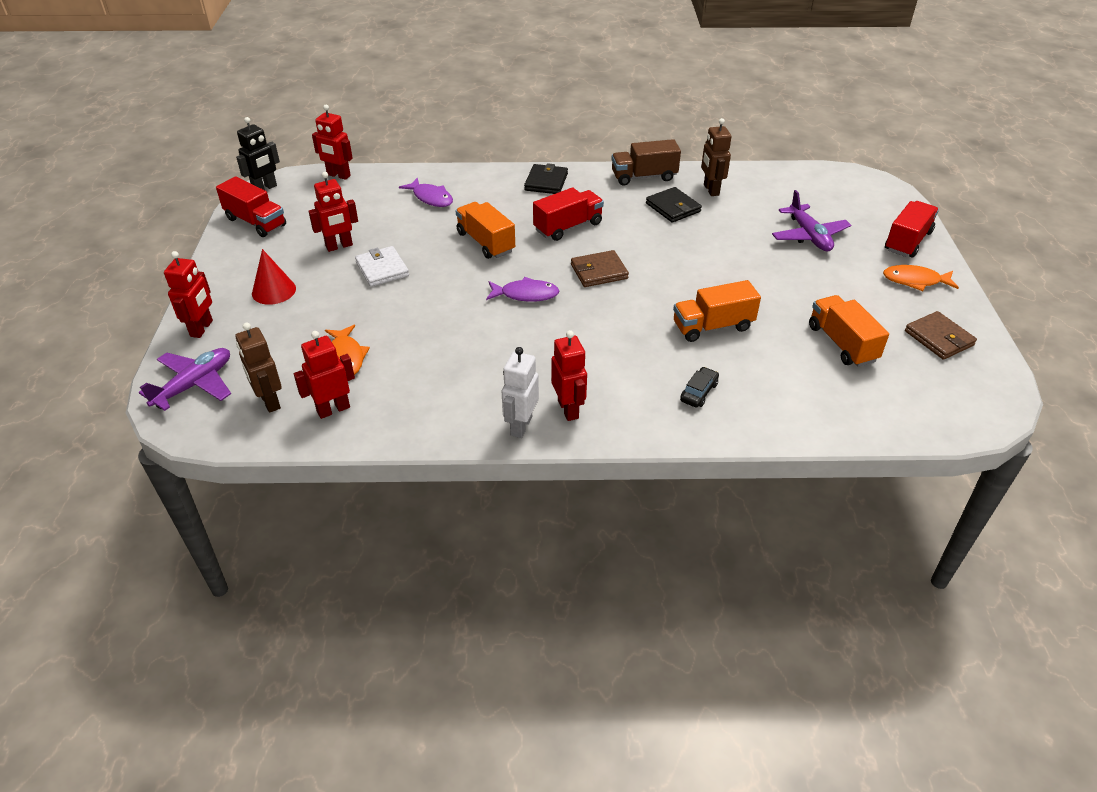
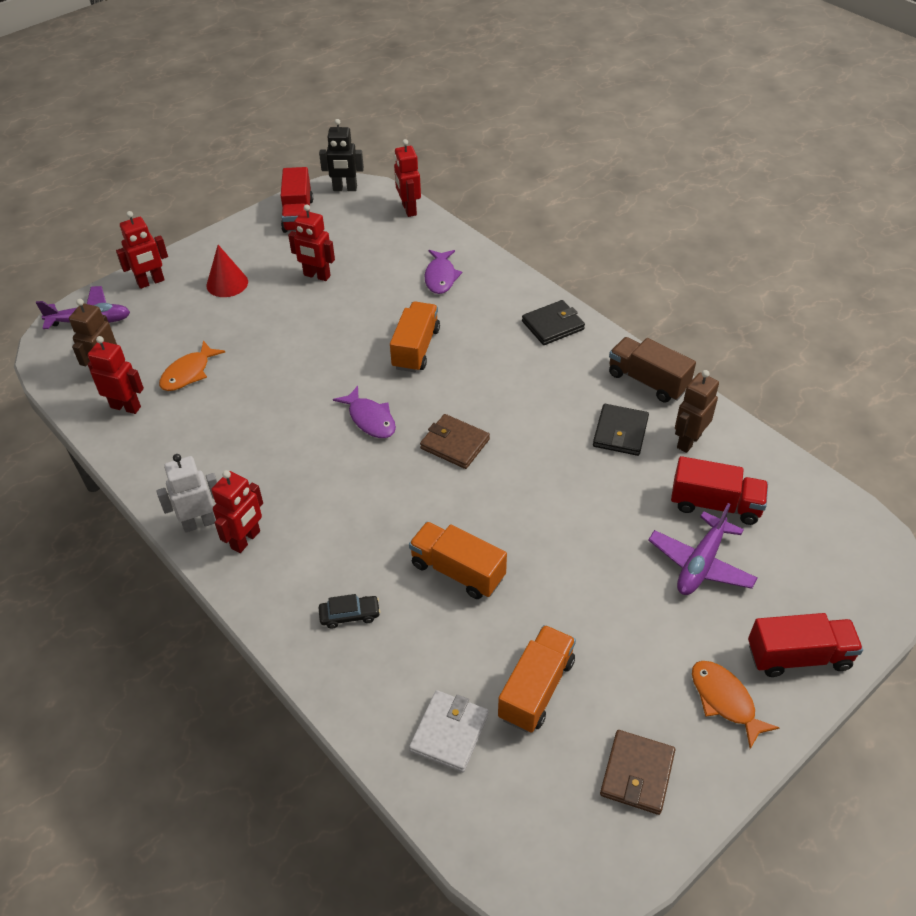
camera: 50 degrees right, 5 degrees up
(382, 269) = (313, 317): white wallet -> white wallet (449, 733)
(568, 227) = (499, 382): red truck -> red truck (715, 504)

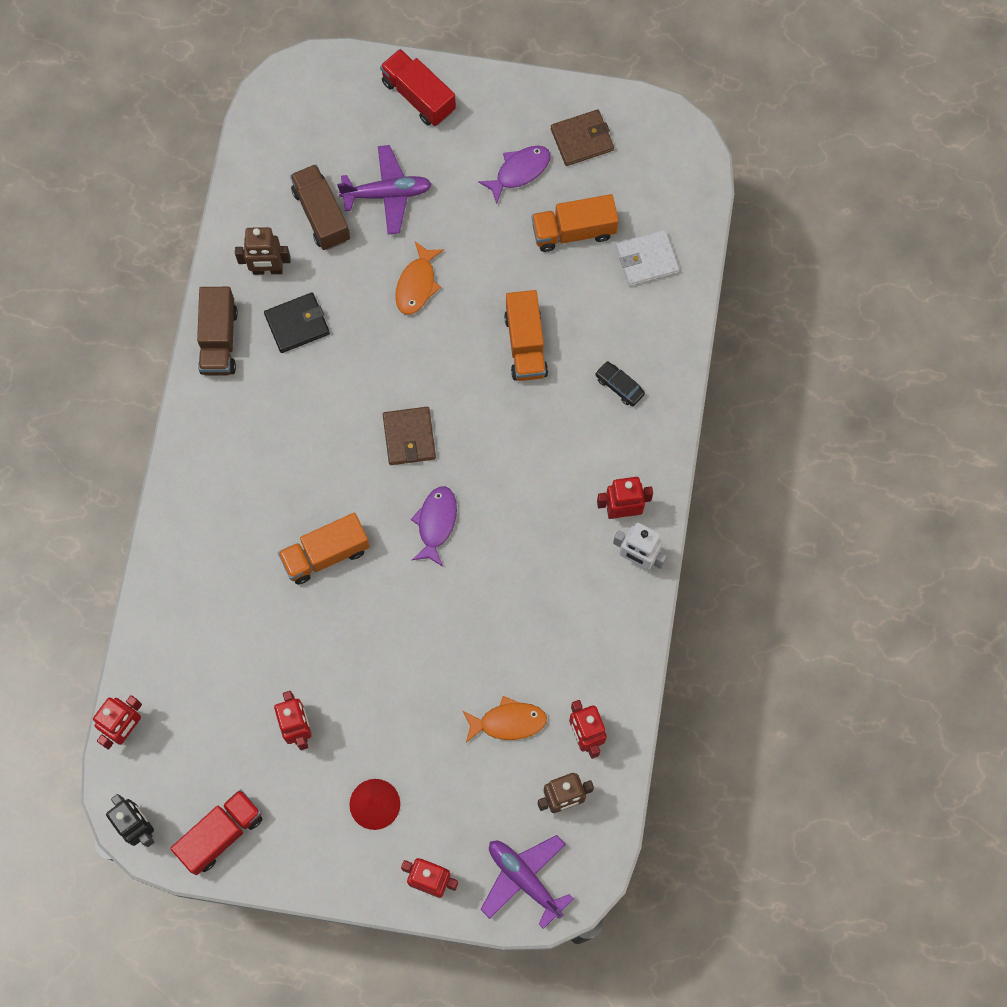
camera: 130 degrees left, 25 degrees up
(441, 277) = (211, 610): purple fish -> purple fish (519, 171)
(553, 325) = (204, 462): black wallet -> none
(715, 504) = (321, 215): red truck -> brown truck
(724, 700) = (489, 120): orange fish -> orange fish (417, 284)

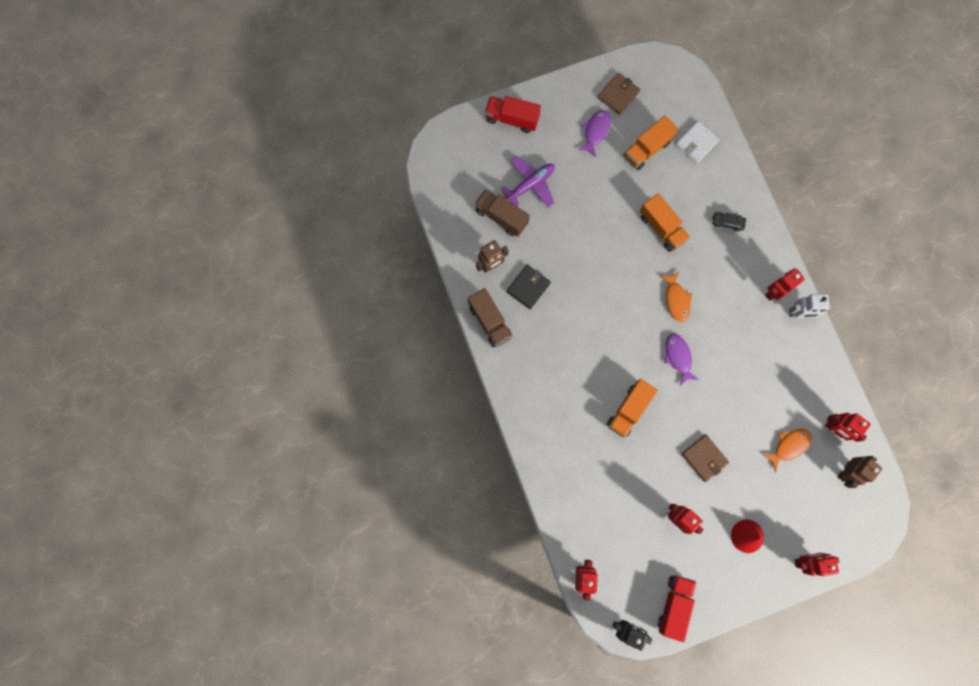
camera: 30 degrees left, 5 degrees up
(409, 437) = (632, 316): brown wallet -> brown wallet (704, 458)
(417, 284) = (580, 227): orange fish -> orange fish (676, 300)
(524, 879) = (854, 529): purple plane -> none

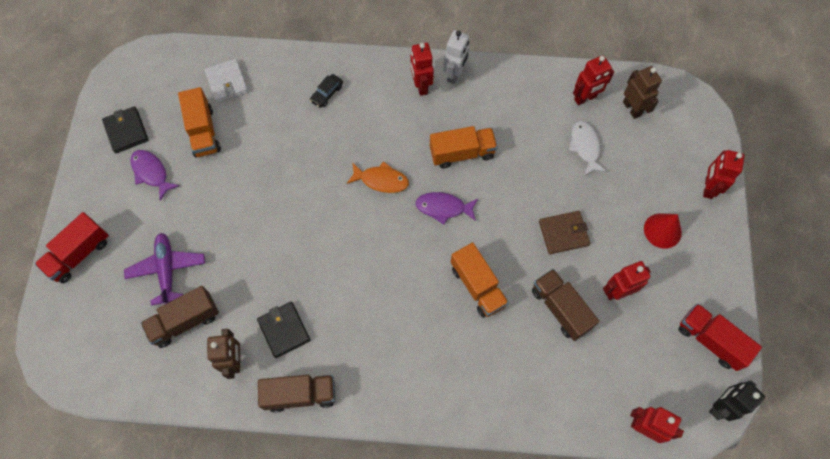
camera: 65 degrees left, 10 degrees down
(618, 95) = (126, 131): brown wallet -> black wallet
(642, 479) = (560, 308): none -> brown truck
(662, 228) = (296, 157): orange truck -> orange truck (462, 153)
(789, 446) = (585, 147): orange fish -> white fish

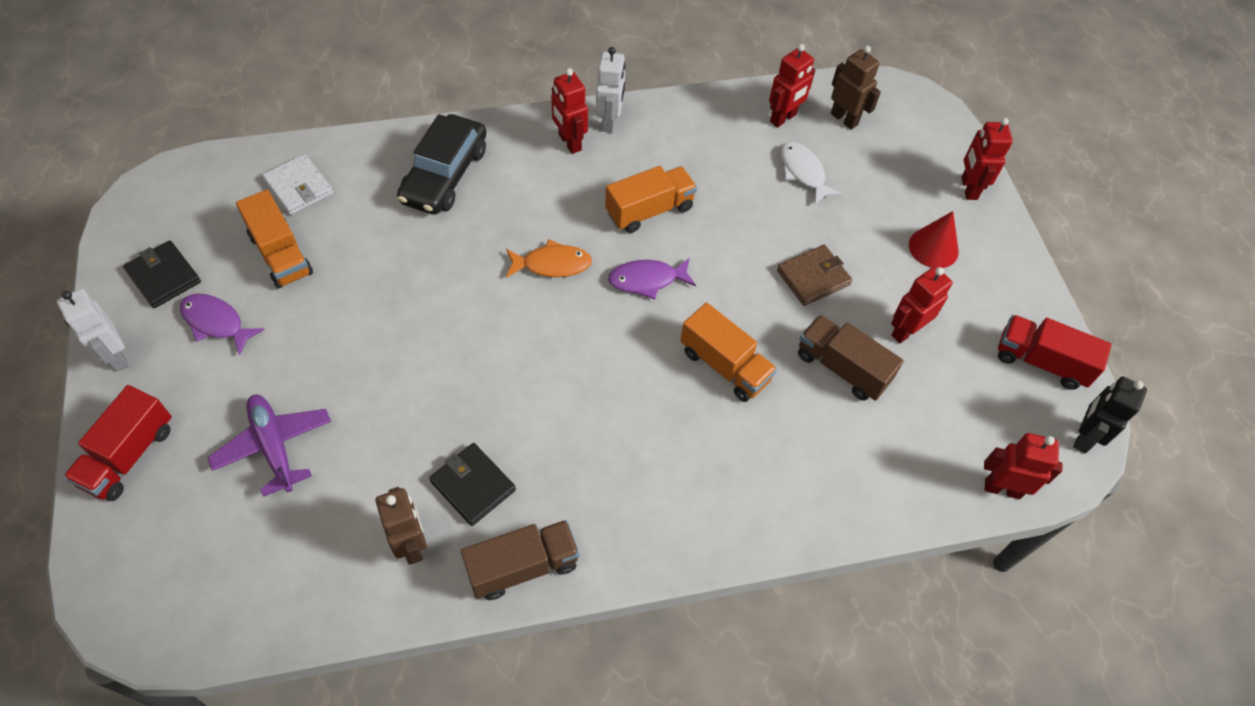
camera: 20 degrees left, 10 degrees down
(85, 182) = (115, 356): none -> white robot
(185, 321) = (320, 509): brown truck -> none
(327, 93) = (444, 175): black car -> black car, size x2.23

